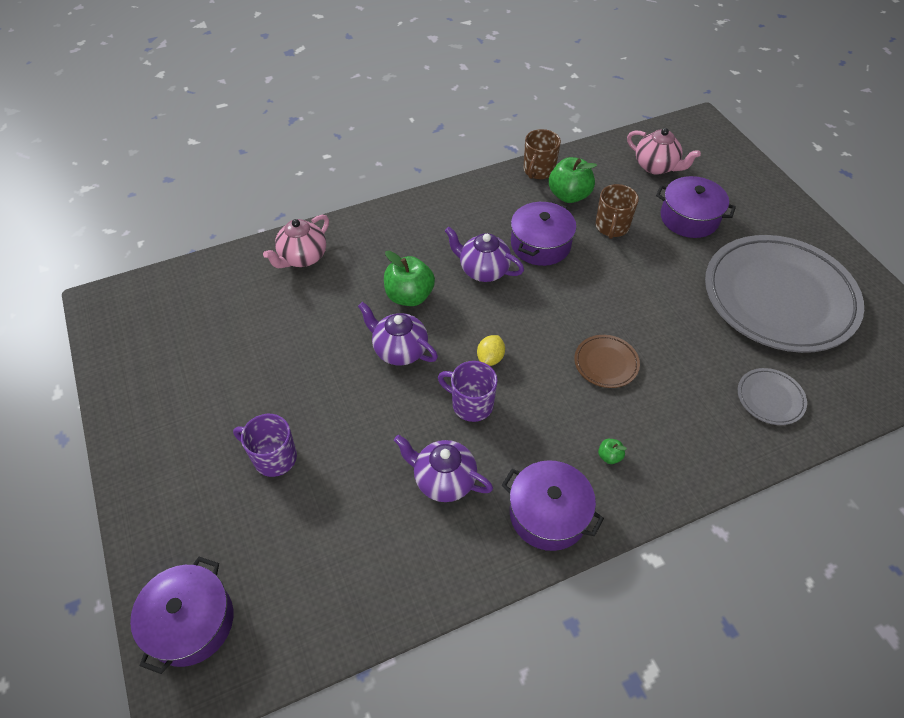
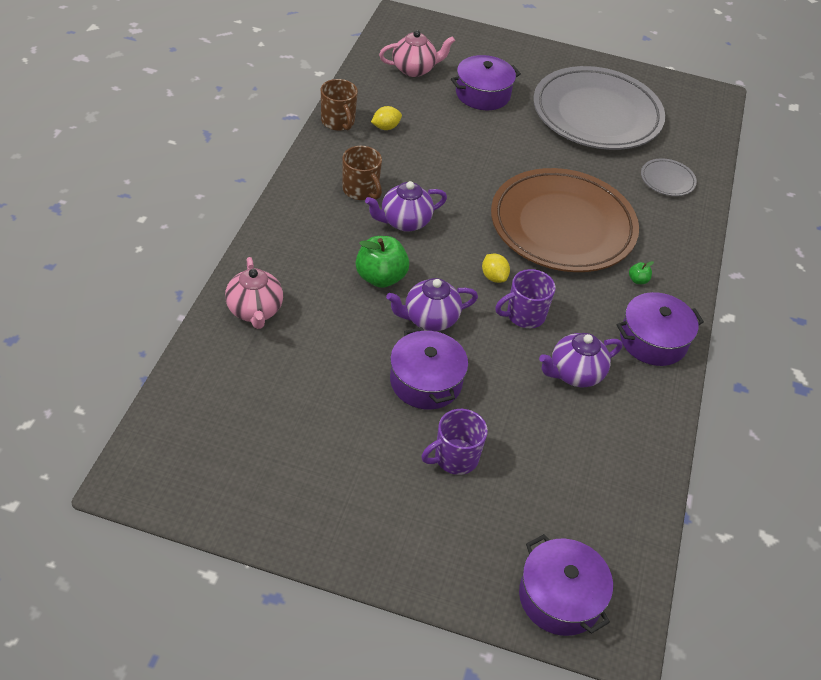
camera: 55 degrees left, 5 degrees down
(540, 244) = (416, 176): purple pot -> purple pot (426, 381)
(569, 195) = (385, 127): green apple -> yellow lemon
(606, 363) = (562, 226): brown plate -> brown plate, size x2.50
(611, 227) = (444, 132): brown mug -> brown mug (361, 190)

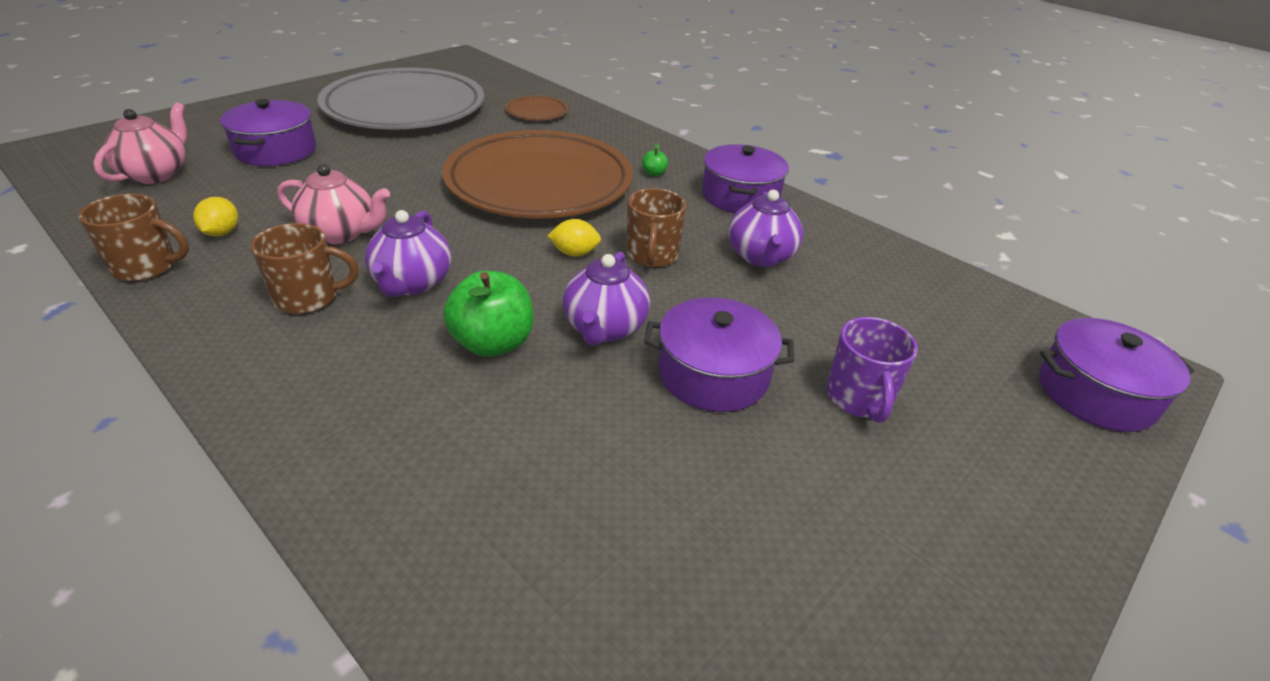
camera: 60 degrees left, 10 degrees down
(255, 311) = (435, 521): pink teapot -> pink teapot (341, 233)
(524, 315) = (652, 256): purple mug -> brown mug
(667, 180) = (536, 112): grey plate -> brown plate

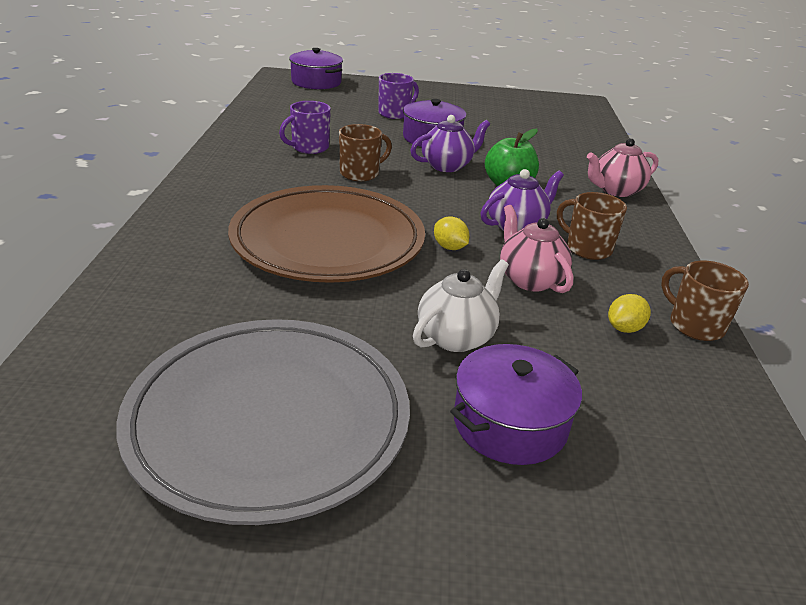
camera: 130 degrees left, 5 degrees down
(156, 174) = (672, 457): pink teapot -> pink teapot (616, 190)
(355, 172) = (456, 337): none -> white teapot
(536, 112) = (156, 315): brown plate -> none
(574, 253) = (398, 194): yellow lemon -> yellow lemon (449, 247)
(654, 174) = (236, 205): green apple -> none
(740, 196) = (230, 168): purple pot -> none
(760, 257) = (309, 147): purple teapot -> purple mug

